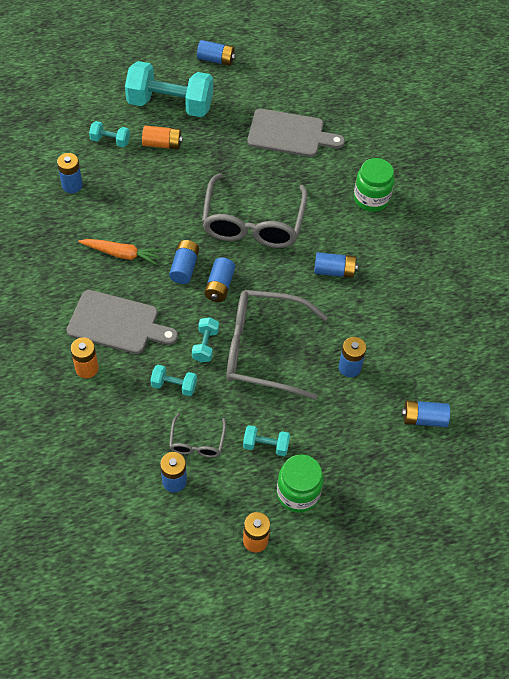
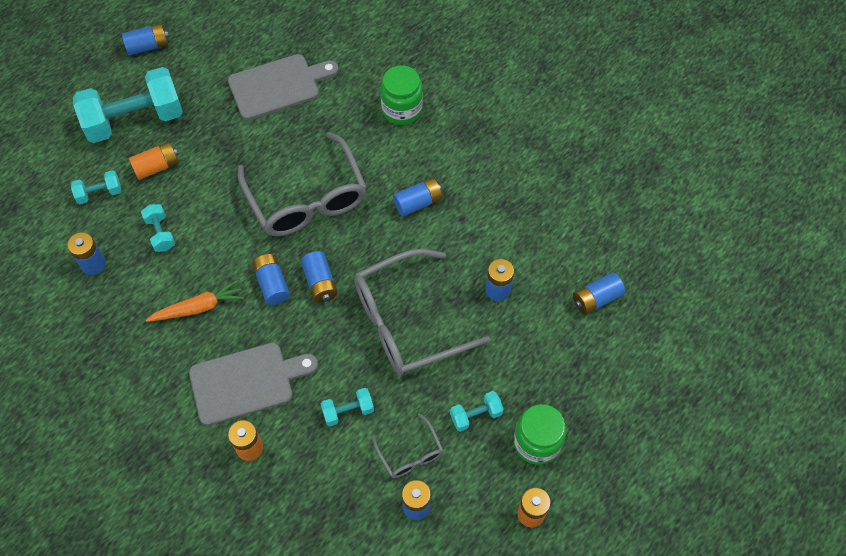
camera: 30 degrees left, 5 degrees up
(205, 345) = (349, 351): turquoise dumbbell -> turquoise dumbbell (160, 233)

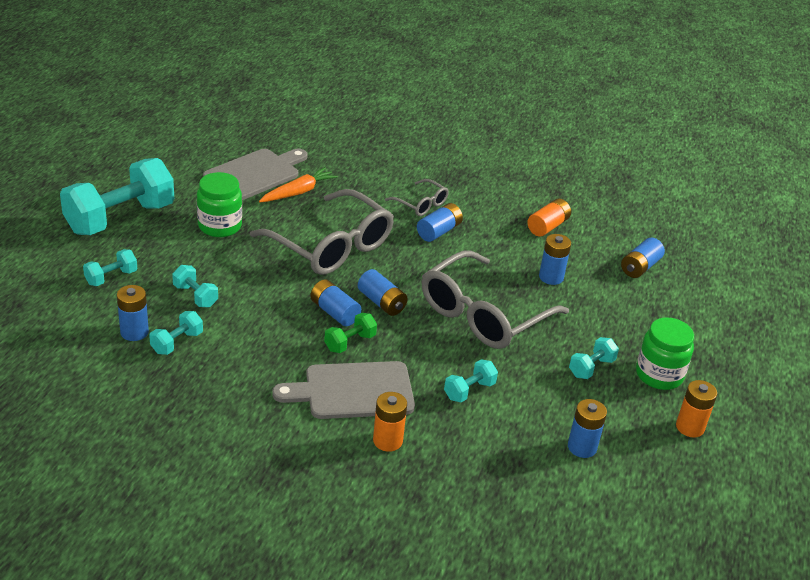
camera: 25 degrees left, 25 degrees down
(123, 286) = (177, 342): none -> turquoise dumbbell
(148, 46) = (105, 165): blue battery -> none
(157, 166) = (163, 248): orange battery -> orange battery (547, 226)
(198, 307) = (268, 344): orange carrot -> orange carrot (298, 192)
(246, 382) = (353, 391): grey cutting board -> grey cutting board turned 150 degrees counterclockwise
(269, 325) = (350, 342): none -> green dumbbell
(402, 109) = (383, 173): green jar -> green jar (220, 226)
(410, 453) = (549, 408): grey glasses -> grey glasses (420, 204)

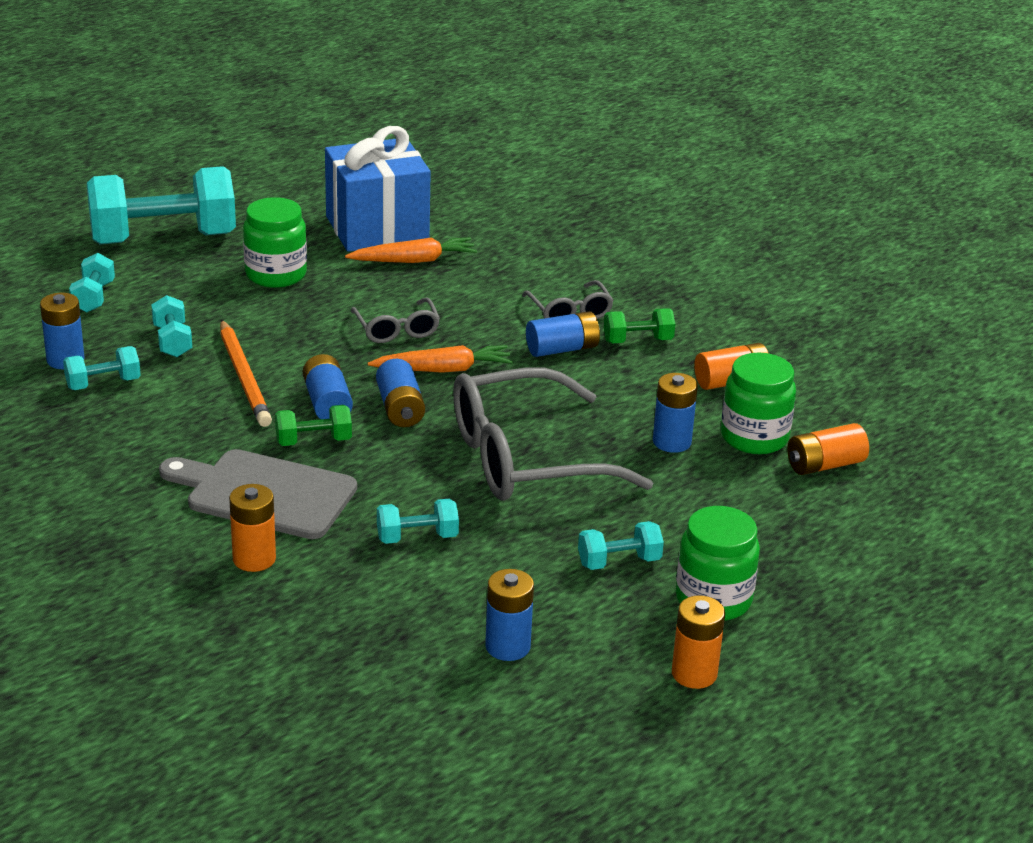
camera: 30 degrees right, 5 degrees down
(111, 277) = (93, 297): turquoise dumbbell -> turquoise dumbbell turned 75 degrees counterclockwise
(255, 174) = (377, 228): grey cutting board -> blue gift
(265, 309) = (244, 377): none -> orange pencil
(330, 245) = (396, 329): grey glasses -> grey glasses, size x0.47
(383, 266) = (443, 369): none -> orange carrot
(475, 213) = (638, 341): none -> green dumbbell
(590, 260) = (754, 437): none -> green jar
(640, 267) = (825, 465): blue battery -> orange battery

